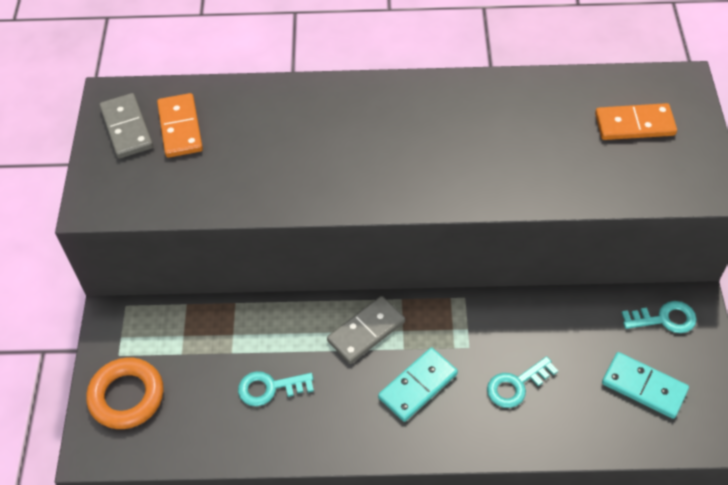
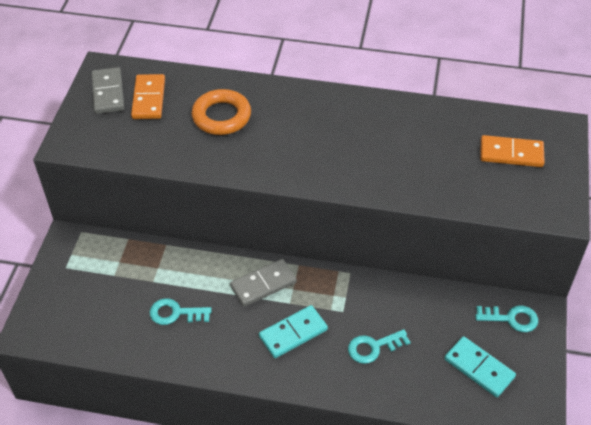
camera: 10 degrees right, 5 degrees down
(127, 396) = (63, 299): orange ring -> orange ring (221, 116)

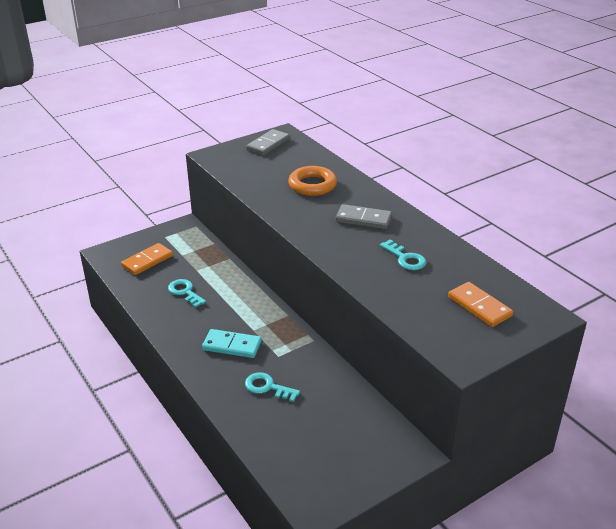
camera: 45 degrees right, 15 degrees down
(148, 99) = (285, 157): orange domino -> orange domino (147, 261)
(263, 284) = (252, 311): grey domino -> grey domino (363, 219)
(479, 368) = (318, 450): turquoise domino -> none
(511, 318) = (386, 440): turquoise key -> turquoise key (405, 258)

